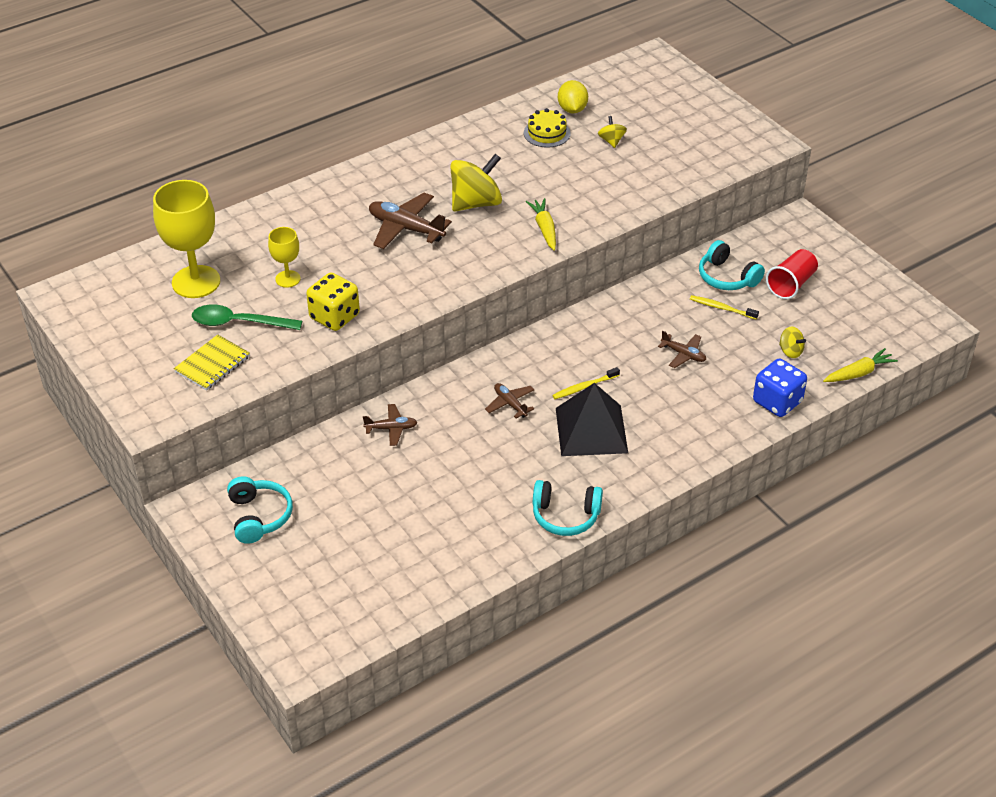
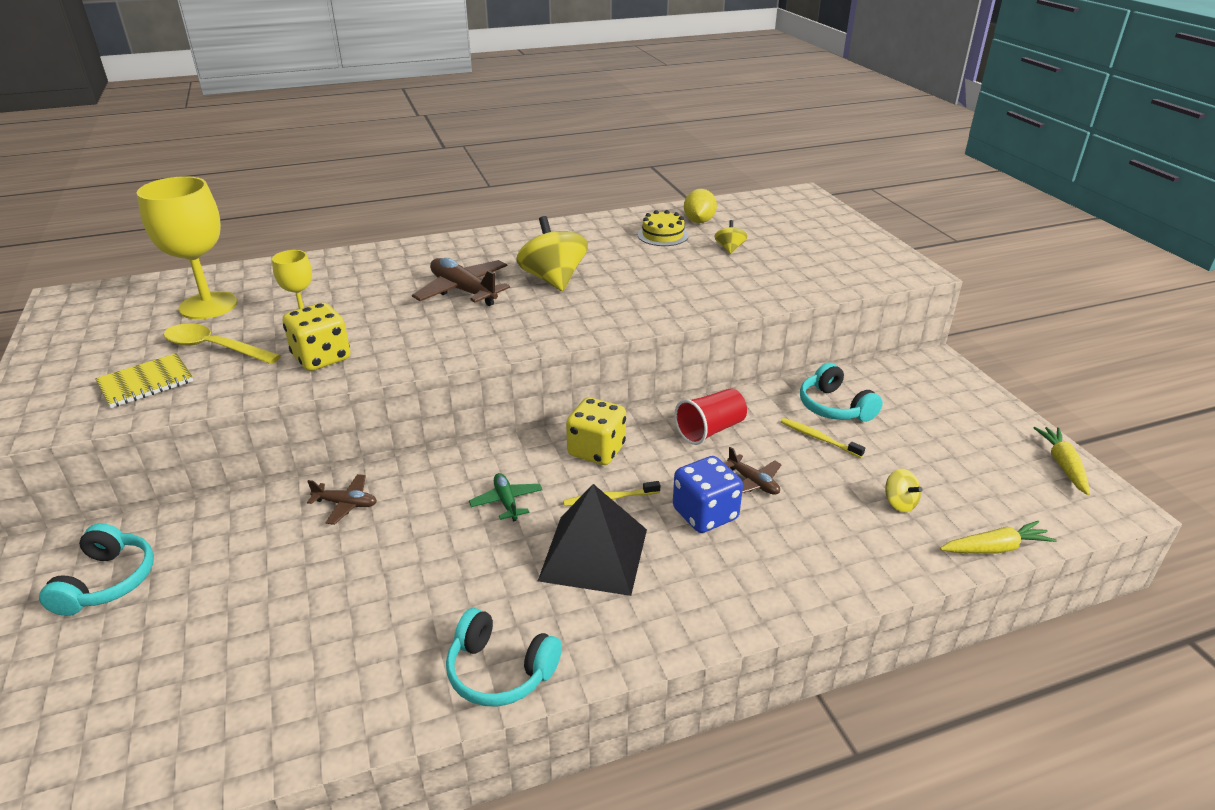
camera: 15 degrees right, 10 degrees down
(238, 323) = (214, 347): green spoon -> yellow spoon
(476, 203) = (553, 280): yellow spinning top -> yellow spinning top turned 90 degrees counterclockwise
(510, 404) = (506, 502): brown plane -> green plane
(544, 229) = (616, 311): yellow carrot -> yellow carrot (1062, 465)
(557, 350) = (596, 450): none -> yellow dice
(777, 402) = (867, 565): blue dice -> blue dice (705, 514)
(791, 284) = (915, 427): red cup -> red cup (710, 430)

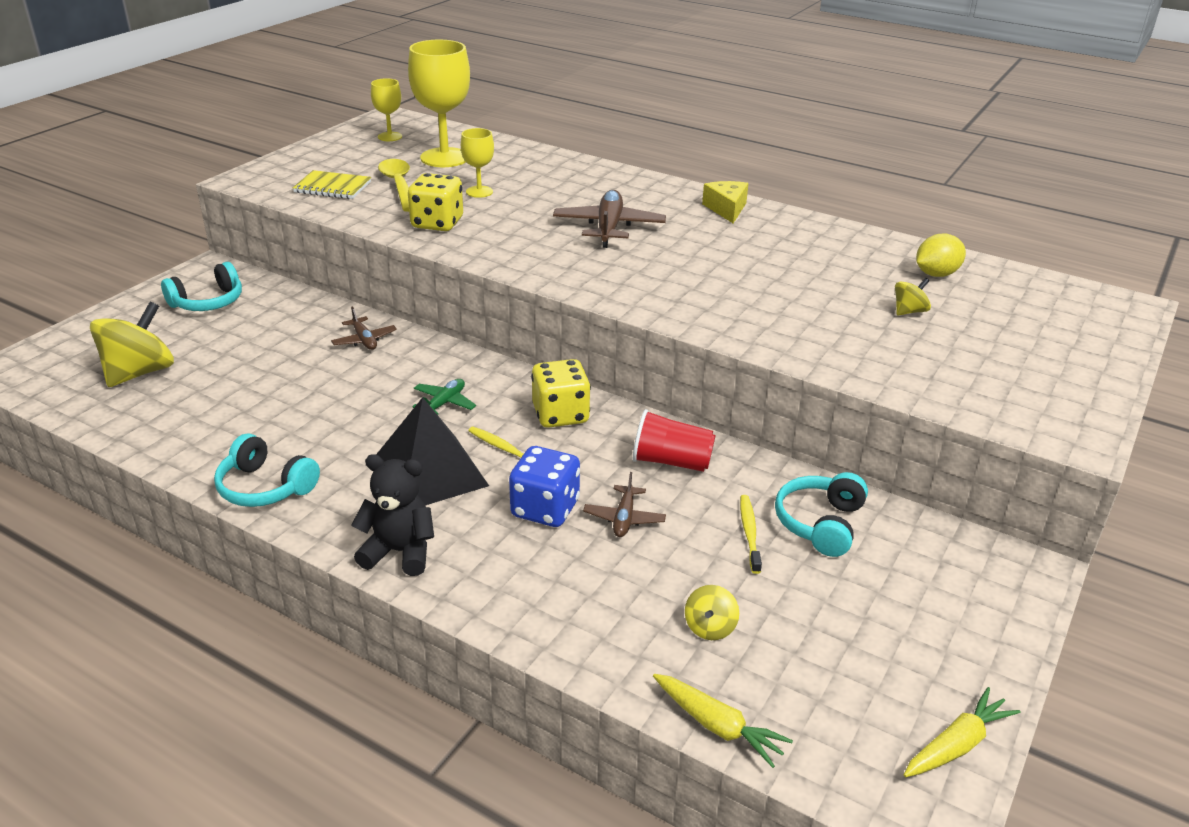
camera: 50 degrees right, 0 degrees up
(107, 313) = (390, 136): none -> yellow goblet
(500, 671) = (265, 487): turquoise headphones -> turquoise headphones turned 45 degrees counterclockwise
(512, 240) = (726, 209): none -> yellow cheese
(553, 280) = (691, 254): yellow spinning top -> yellow spinning top (139, 372)
(663, 235) = (869, 268): yellow cake -> none
(683, 620) = (399, 552): none -> black teddy bear

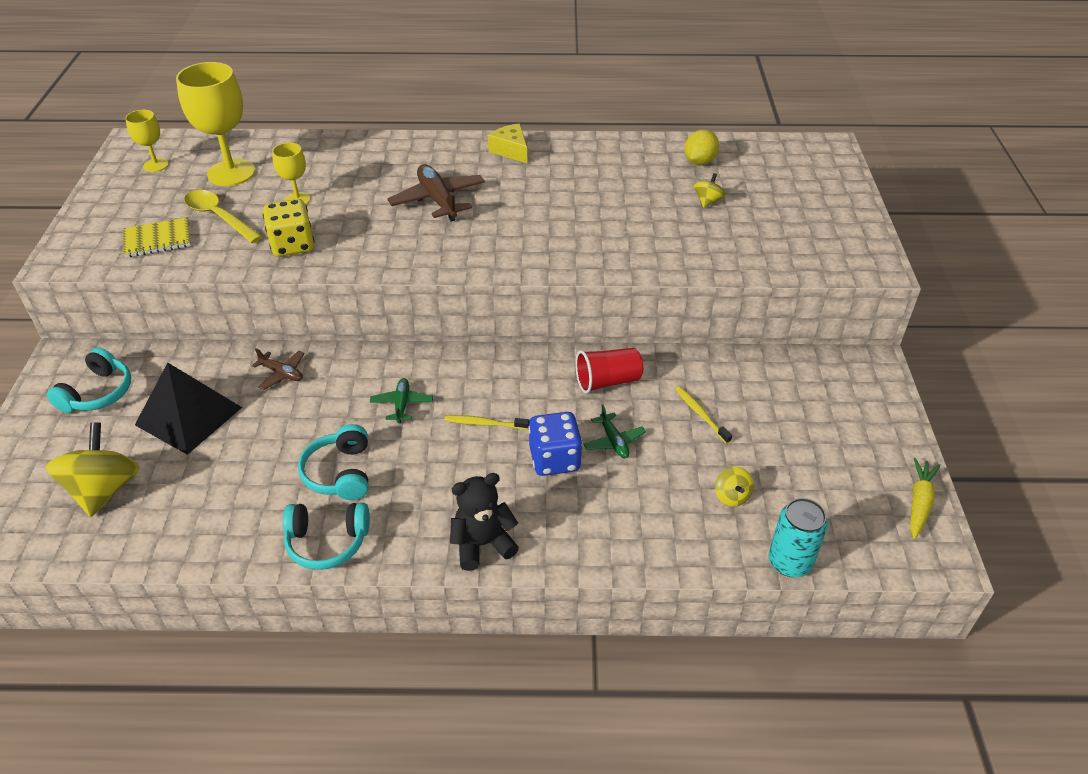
camera: 30 degrees left, 10 degrees up
(429, 472) = (445, 469): black pyramid -> black pyramid (188, 416)
(560, 414) = (498, 376): yellow dice -> none
(624, 518) = (613, 441): brown plane -> green plane
(718, 726) = (789, 562): yellow carrot -> turquoise can
(820, 523) = (737, 387): turquoise headphones -> turquoise headphones (340, 473)

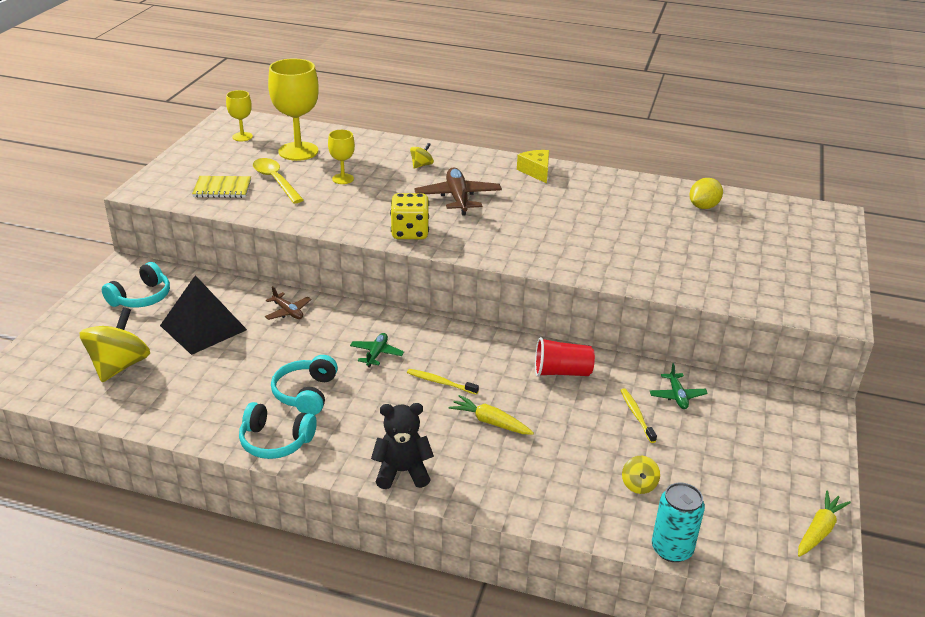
camera: 15 degrees right, 10 degrees down
(292, 245) = (325, 210): yellow dice -> yellow dice (410, 232)
(554, 459) = (490, 422): blue dice -> yellow carrot
(613, 441) = (548, 419): green plane -> green plane (677, 396)
(708, 201) = (697, 238): yellow spinning top -> yellow spinning top (421, 165)

